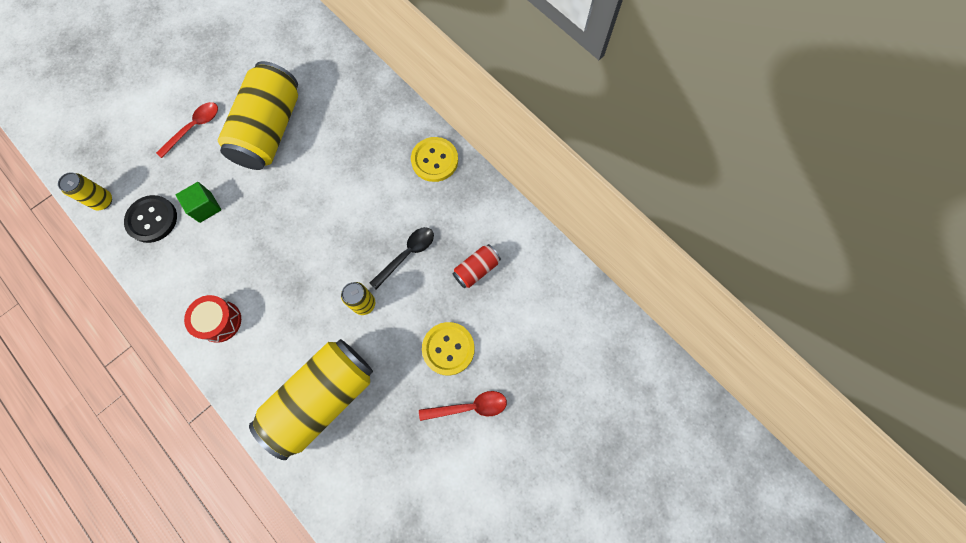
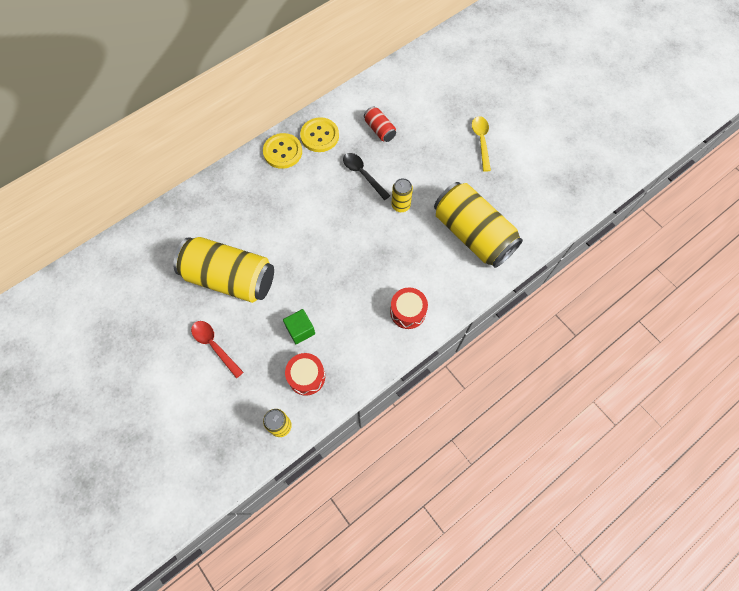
camera: 85 degrees left, 5 degrees down
(152, 219) = (306, 377): black button -> red drum
(448, 349) = (439, 151): yellow button -> yellow button (319, 136)
(469, 407) = (481, 141): red spoon -> yellow spoon

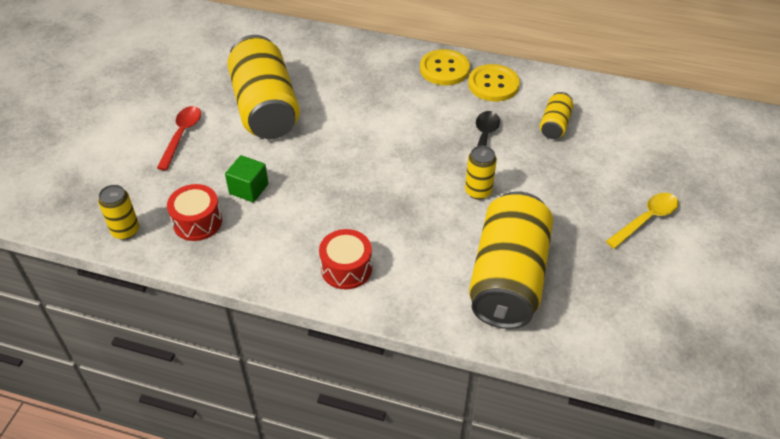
camera: 55 degrees right, 20 degrees down
(379, 130) = (555, 125): red can -> yellow can

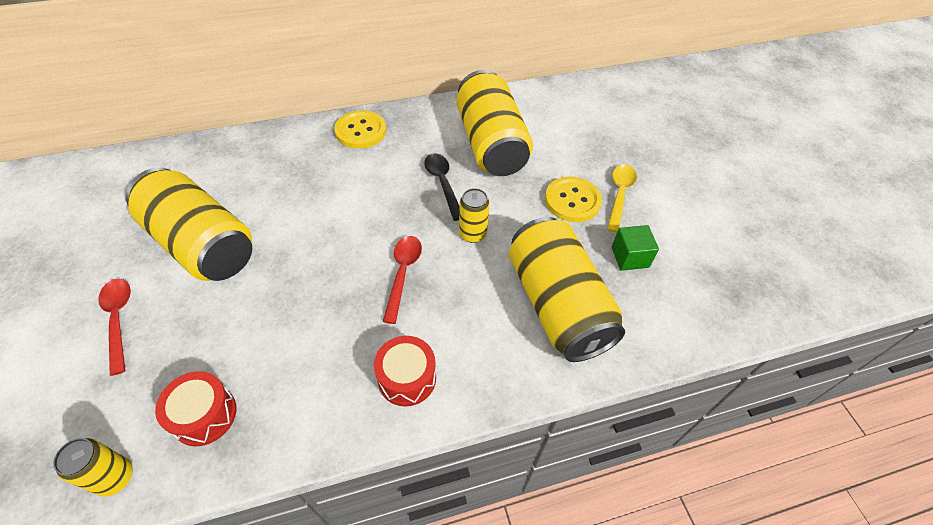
camera: 35 degrees left, 5 degrees up
(249, 189) = (242, 344): green cube -> green cube (630, 257)
(397, 195) = (403, 273): none -> red spoon
(493, 84) = (414, 128): yellow button -> yellow button (572, 201)
(555, 125) = (491, 144): yellow can -> yellow can, size x2.23

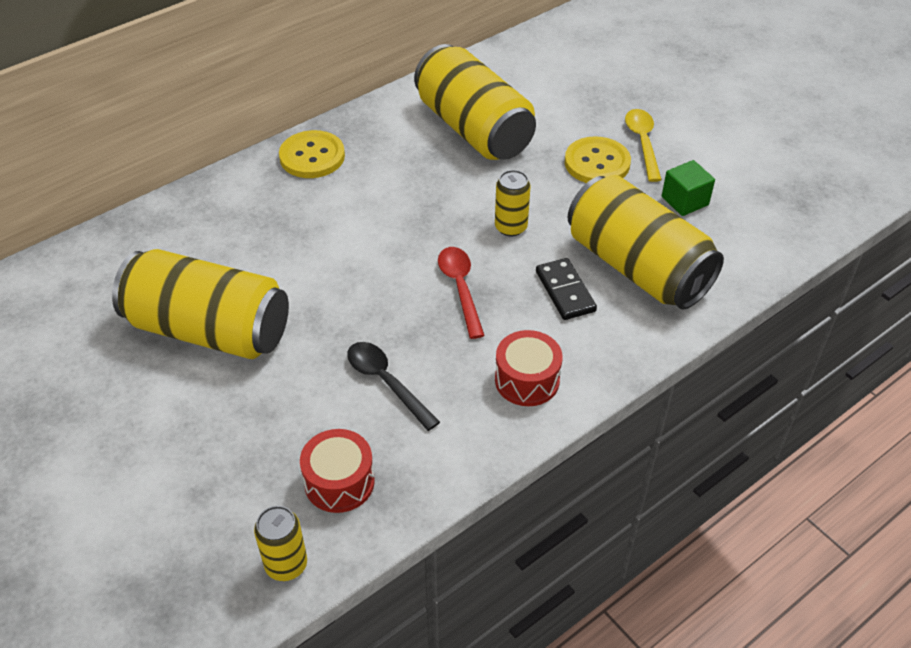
camera: 20 degrees left, 5 degrees down
(118, 319) = (171, 432): red spoon -> none
(442, 183) = (445, 186): black spoon -> black spoon (386, 382)
(484, 306) = (565, 291): none -> black domino

